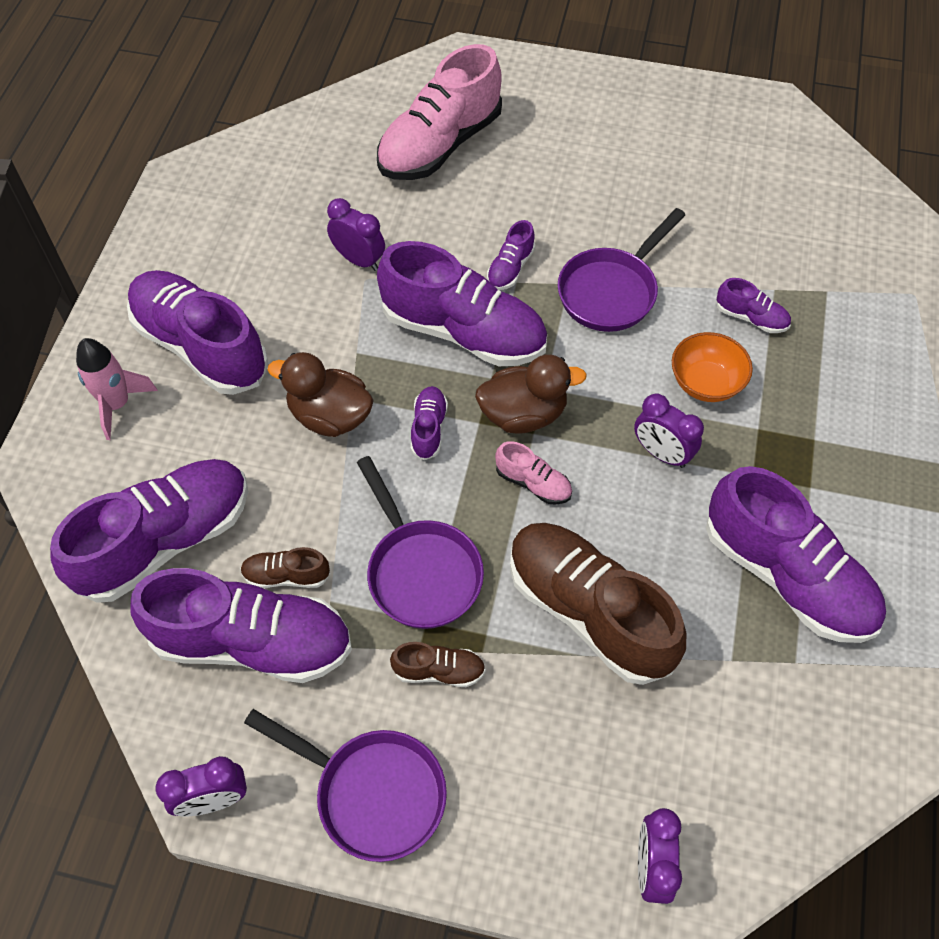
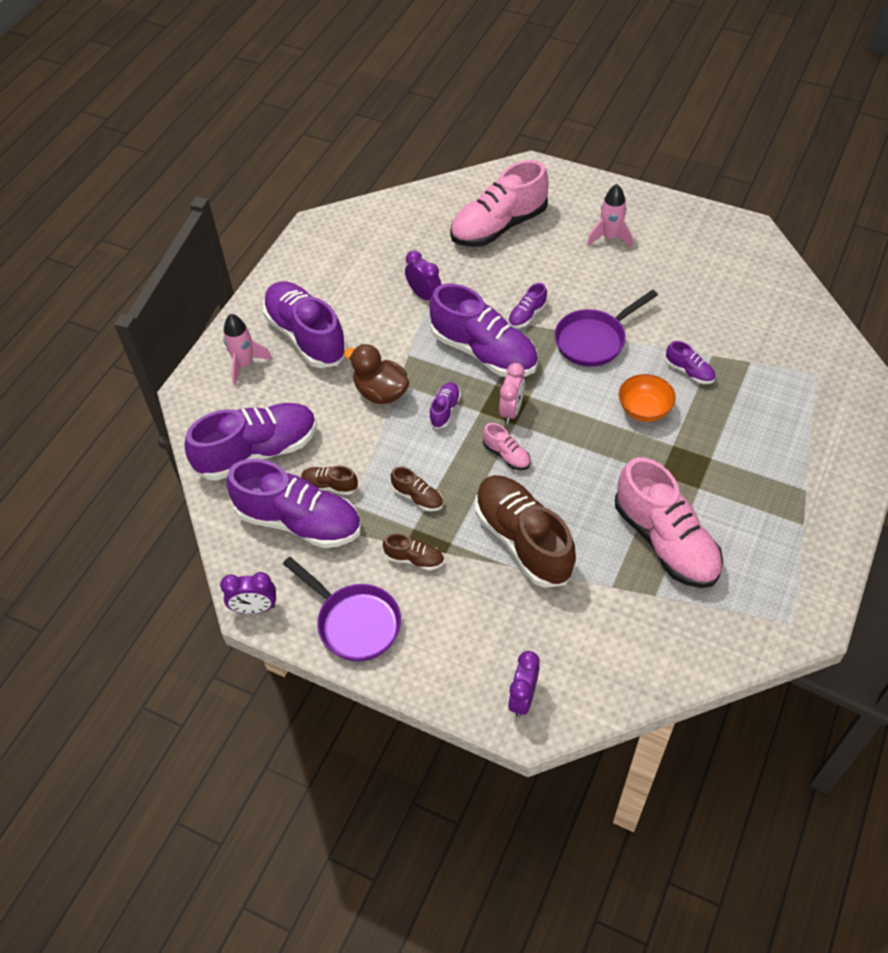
camera: 15 degrees right, 5 degrees down
(421, 571) = (417, 497): purple pan -> brown shoe
(523, 414) = (511, 411): brown duck -> pink clock
(595, 141) = (610, 237): none -> pink rocket
(661, 453) = (600, 450): purple clock -> none
(787, 576) = (665, 541): purple shoe -> pink shoe

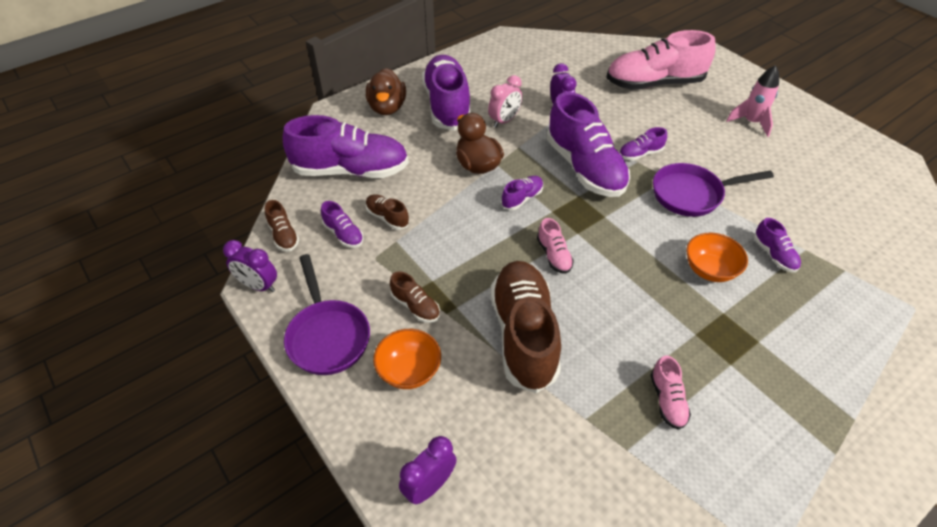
camera: 25 degrees right, 5 degrees down
(245, 364) = (387, 108): pink rocket -> brown duck
(299, 521) = (343, 234): purple shoe -> purple shoe, size x0.44
(417, 497) = (453, 257): brown shoe -> brown shoe (283, 235)
(446, 617) = (409, 370): none -> orange bowl
(511, 411) = (580, 221): pink clock -> pink clock (504, 121)
(665, 541) = (667, 400): pink shoe -> pink shoe, size x0.44

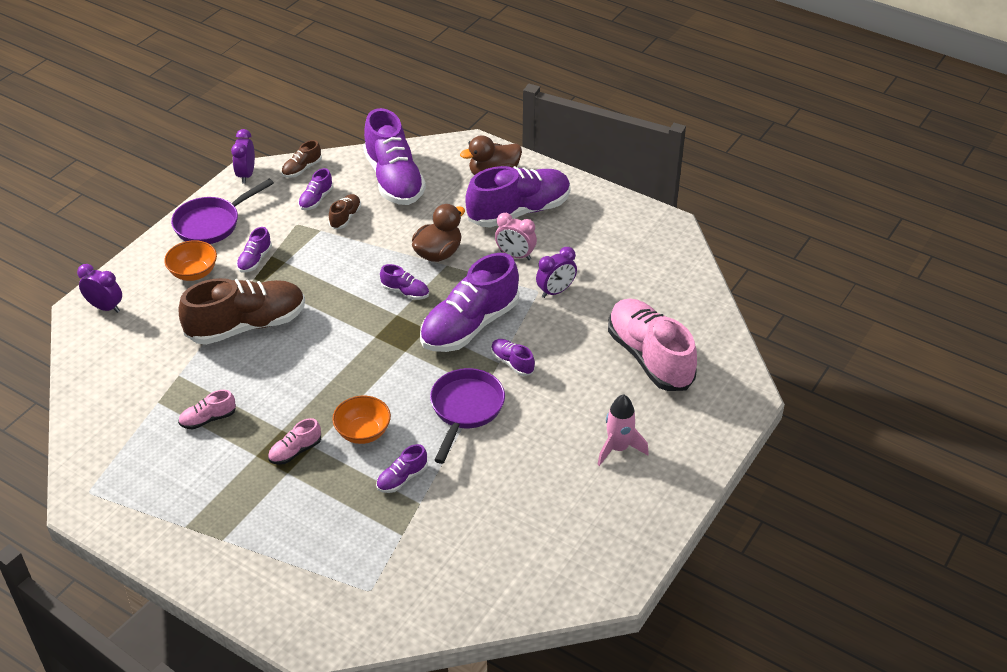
camera: 70 degrees right, 5 degrees down
(415, 306) = (255, 260): brown shoe -> purple shoe
(554, 255) = (340, 326): pink shoe -> pink shoe (295, 451)
(692, 194) = (465, 409): purple pan -> purple pan turned 45 degrees clockwise

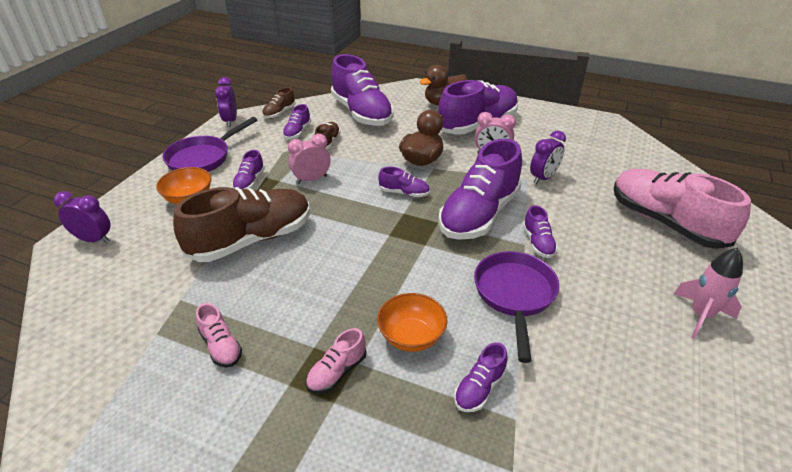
camera: 10 degrees left, 5 degrees down
(208, 419) = (221, 346): pink shoe -> pink shoe turned 90 degrees counterclockwise
(317, 264) = (311, 179): none -> pink clock
(512, 363) = (538, 243): purple shoe -> purple shoe turned 135 degrees counterclockwise

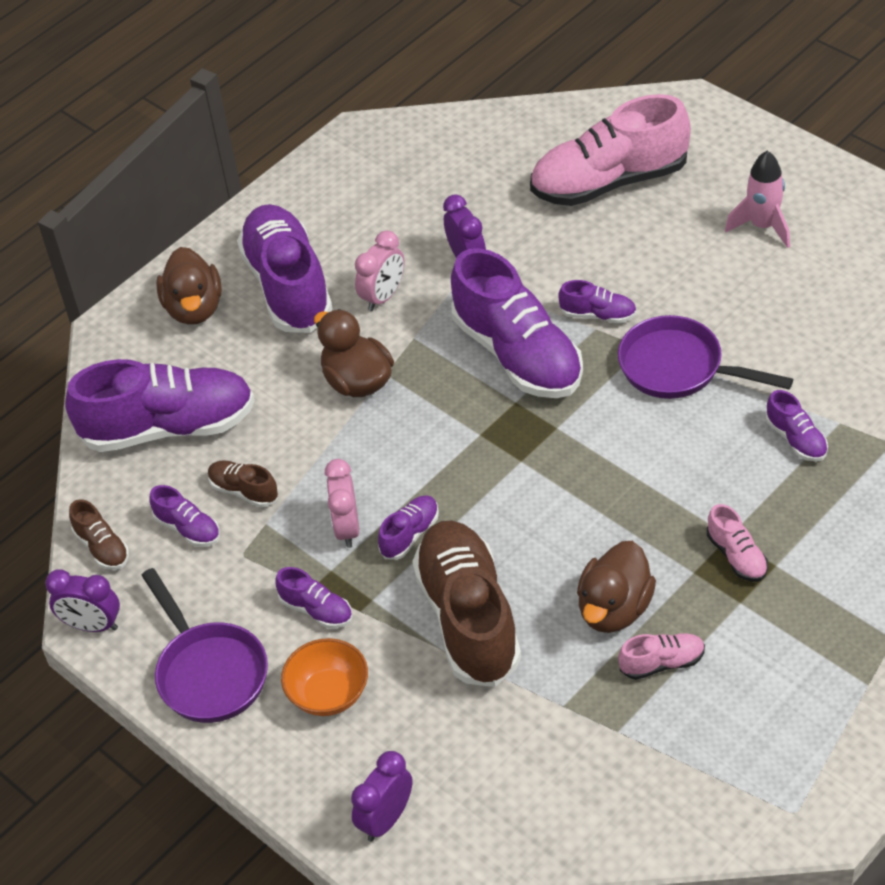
camera: 65 degrees left, 10 degrees up
(270, 308) = (614, 609): none -> brown duck
(404, 193) = (433, 422): purple shoe -> purple shoe (410, 534)
(411, 337) = (708, 479): orange bowl -> none

